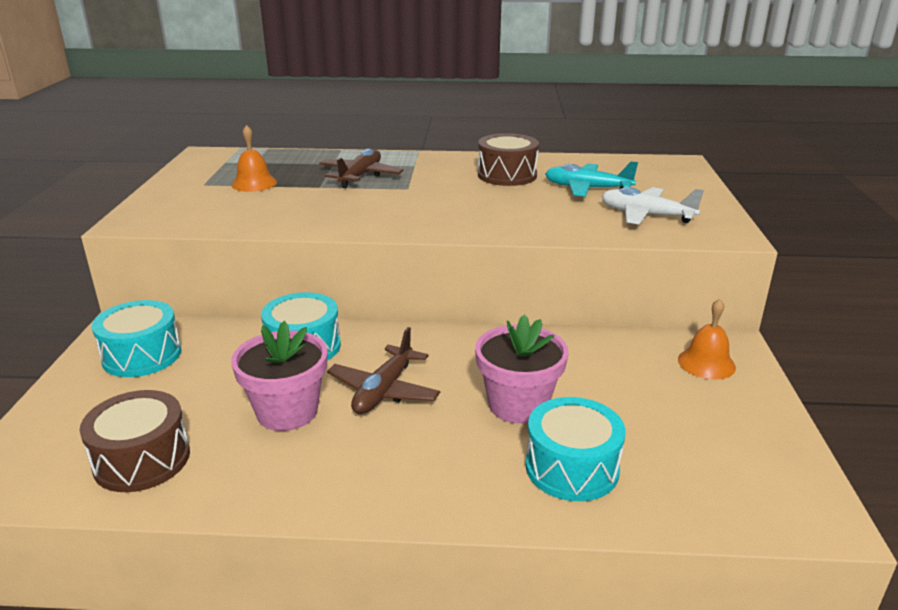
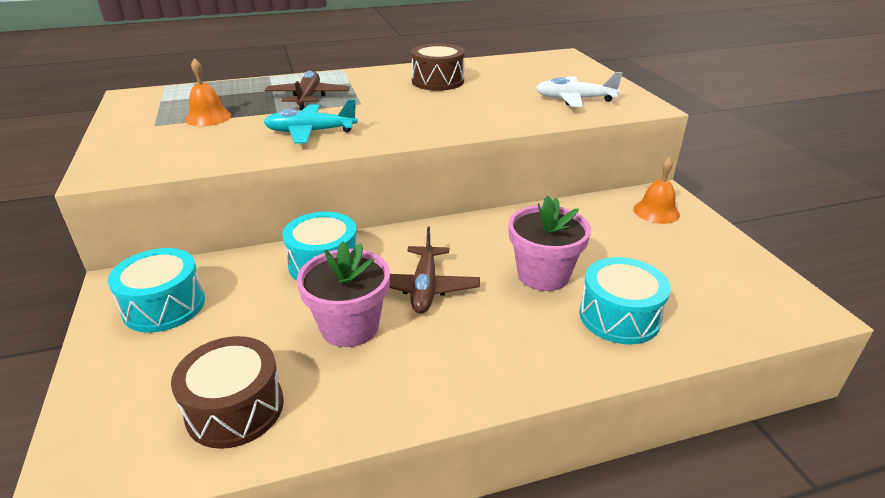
camera: 20 degrees left, 5 degrees up
(587, 189) = (511, 84): turquoise plane -> turquoise plane (311, 132)

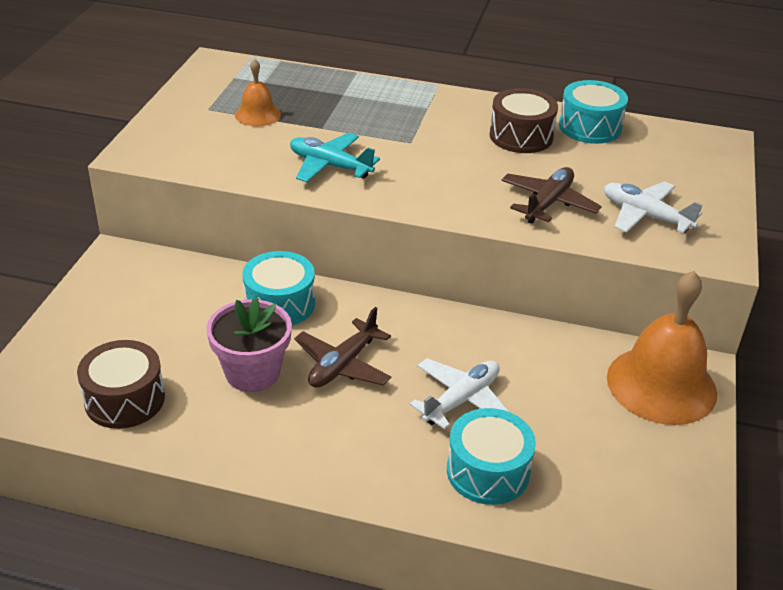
camera: 30 degrees right, 5 degrees up
(164, 306) = (133, 291): turquoise drum -> turquoise drum (590, 127)
(308, 98) = (367, 118): brown plane -> brown plane (548, 203)
(543, 275) = (461, 400): pink flower pot -> white plane
(656, 211) = (661, 385): orange bell -> orange bell, size x1.97

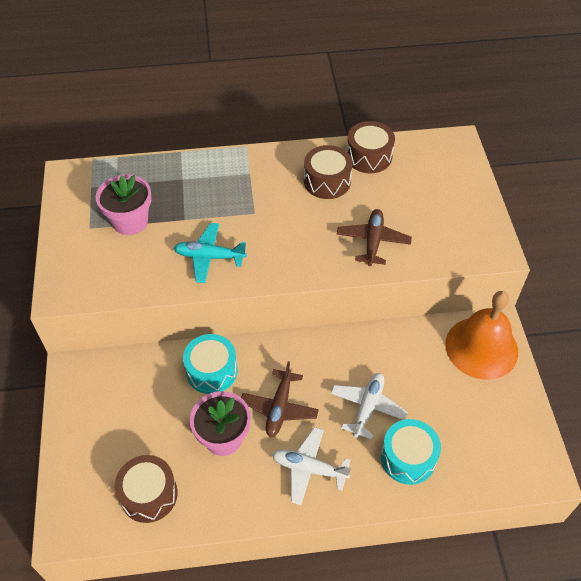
camera: 20 degrees left, 15 degrees up
(257, 114) = (130, 221): orange bell -> pink flower pot
(590, 127) = (369, 156): turquoise drum -> brown drum
(645, 216) = (439, 231): white plane -> white plane (309, 468)

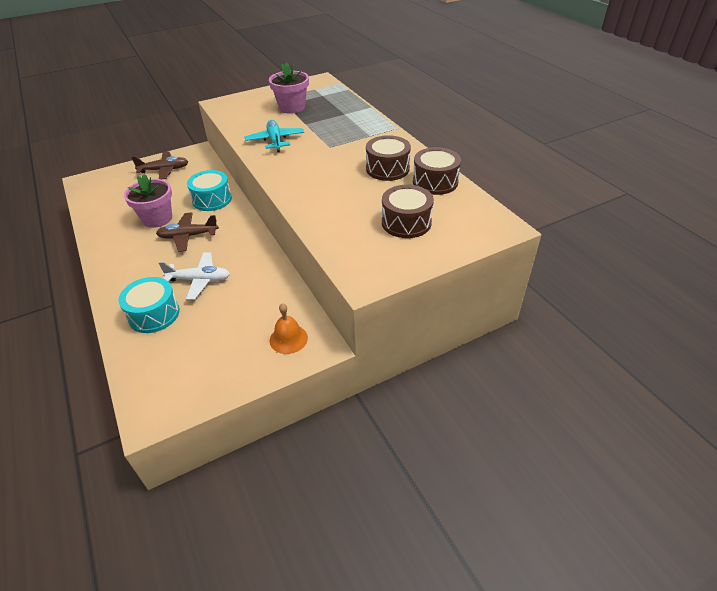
camera: 70 degrees right, 10 degrees down
(149, 494) = (109, 202): brown drum -> brown drum (406, 222)
(309, 468) = (137, 263): white plane -> none
(373, 241) = (332, 205): brown plane -> brown plane (164, 170)
(481, 347) = (288, 339): orange bell -> orange bell, size x0.51

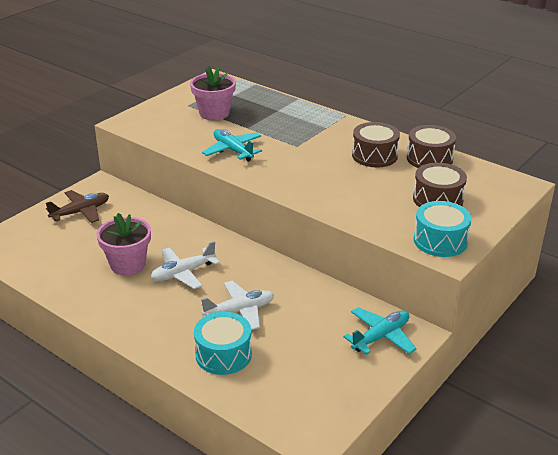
camera: 25 degrees left, 10 degrees down
(188, 236) = (183, 273): brown plane -> white plane
(212, 199) = (172, 231): turquoise drum -> turquoise drum (440, 241)
(288, 339) = (381, 337): orange bell -> turquoise plane

